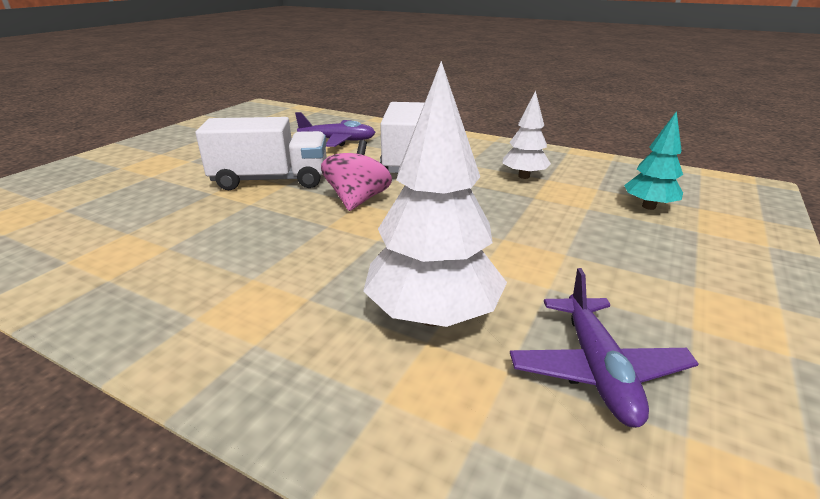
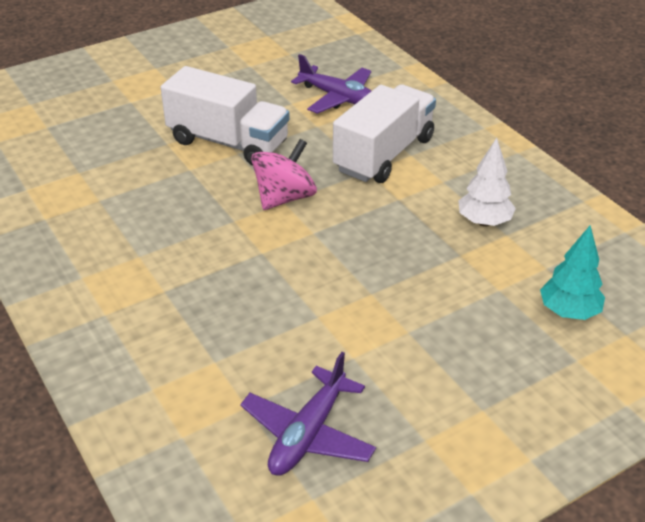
camera: 30 degrees right, 10 degrees up
(433, 315) = (238, 343): white tree -> none

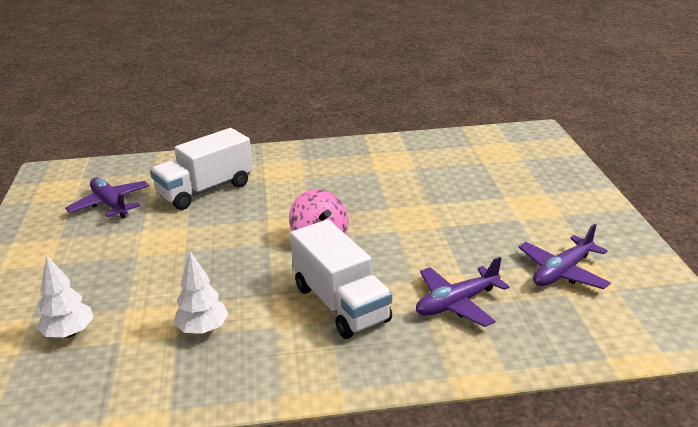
camera: 115 degrees right, 10 degrees down
(228, 142) = (414, 229): white truck -> white truck (205, 190)
(257, 58) = (562, 272): none -> purple plane
(568, 312) = (69, 333): turquoise tree -> white tree

